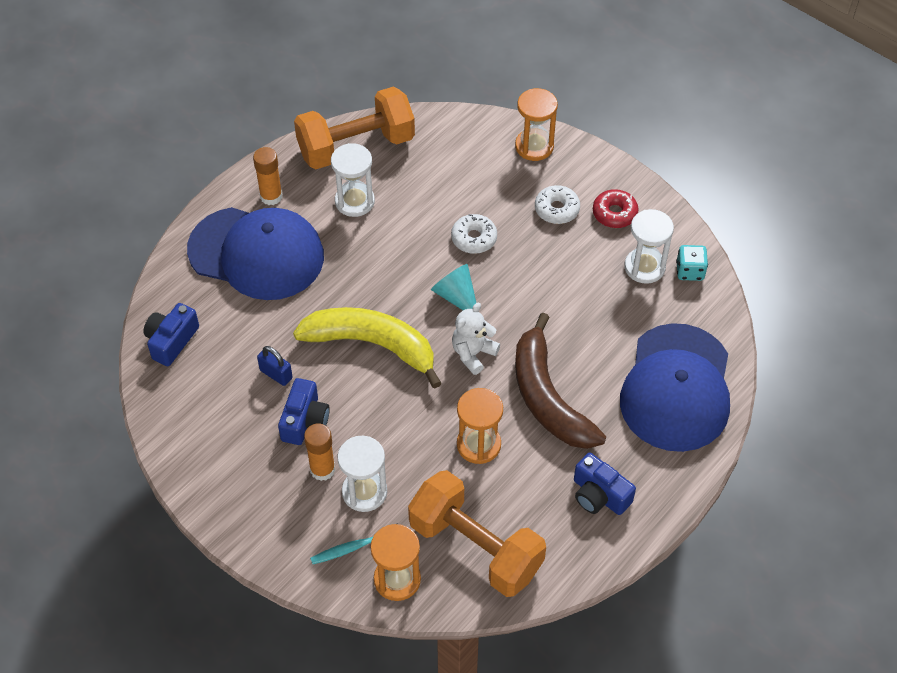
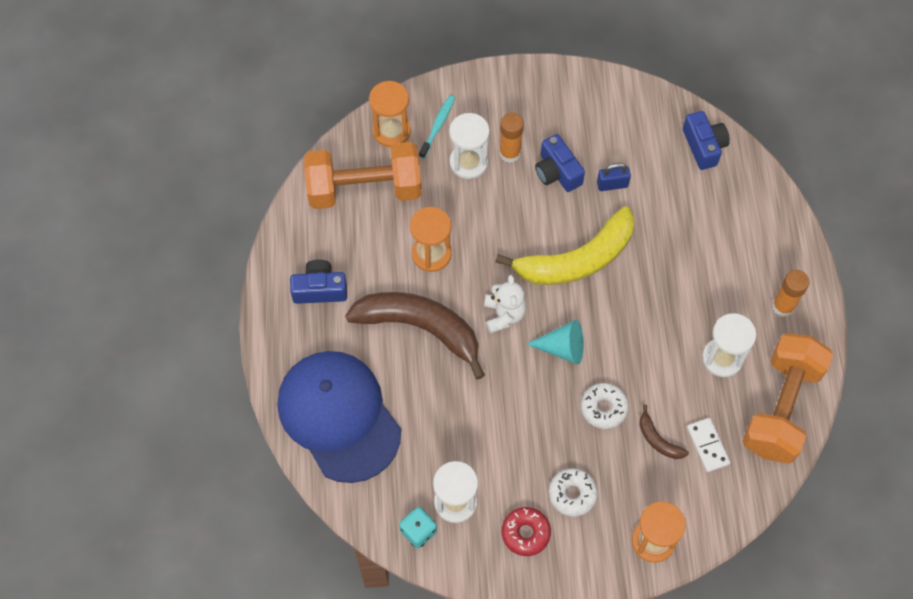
camera: 135 degrees right, 10 degrees up
(256, 253) = (734, 254): blue cap -> none
(432, 165) = (707, 445): none -> white domino
(460, 193) = (658, 440): none -> brown banana

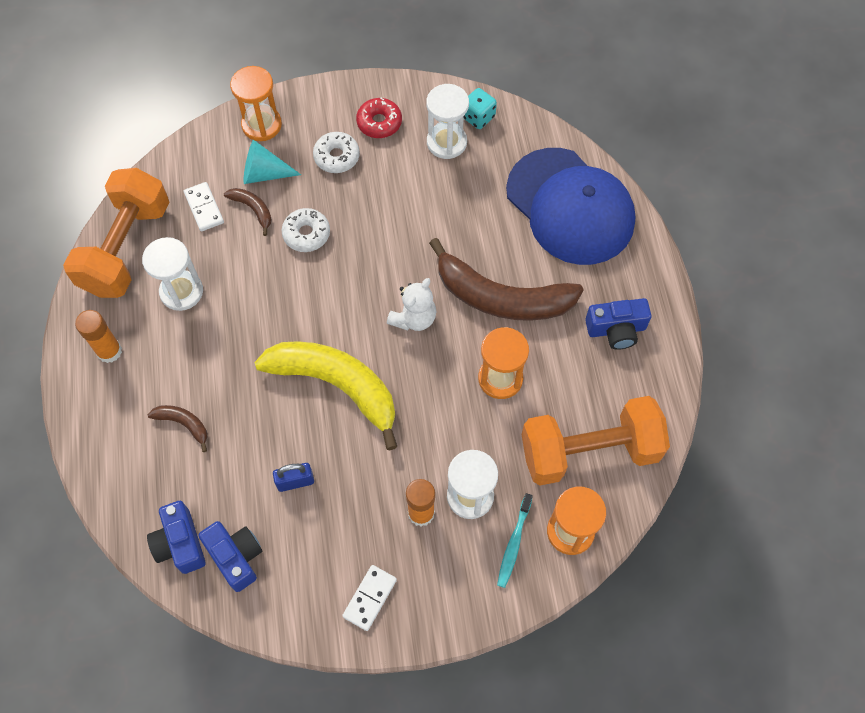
camera: 175 degrees right, 0 degrees up
(504, 315) = (414, 318): white teddy bear -> white teddy bear turned 135 degrees counterclockwise
(554, 98) = (369, 598): none -> white domino
(557, 172) = (362, 492): blue camera -> blue camera (236, 557)
(562, 348) = (350, 289): turquoise cone -> turquoise cone (264, 174)
(577, 259) = (336, 385): yellow banana -> yellow banana turned 60 degrees clockwise
(709, 237) = (183, 424): none -> brown banana

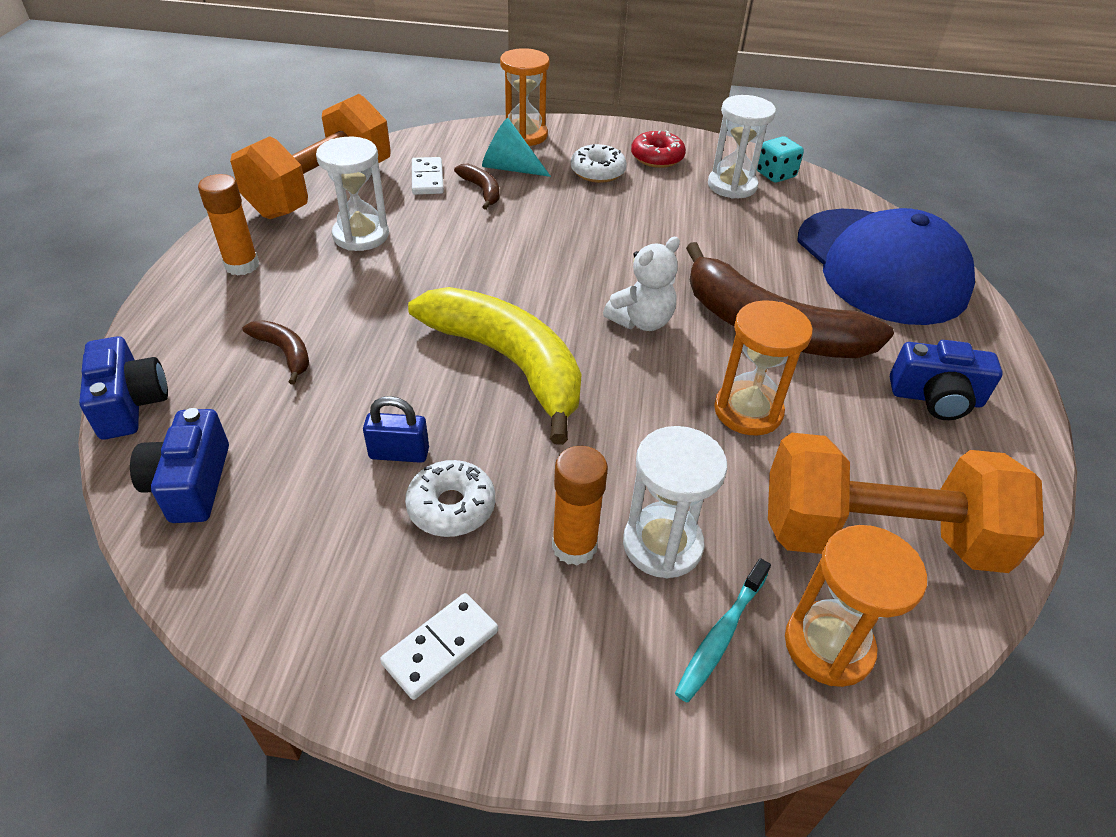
camera: 15 degrees right, 20 degrees down
(236, 557) = (259, 524): blue camera -> blue camera (130, 404)
(306, 234) = (535, 221): white donut -> white donut (451, 507)

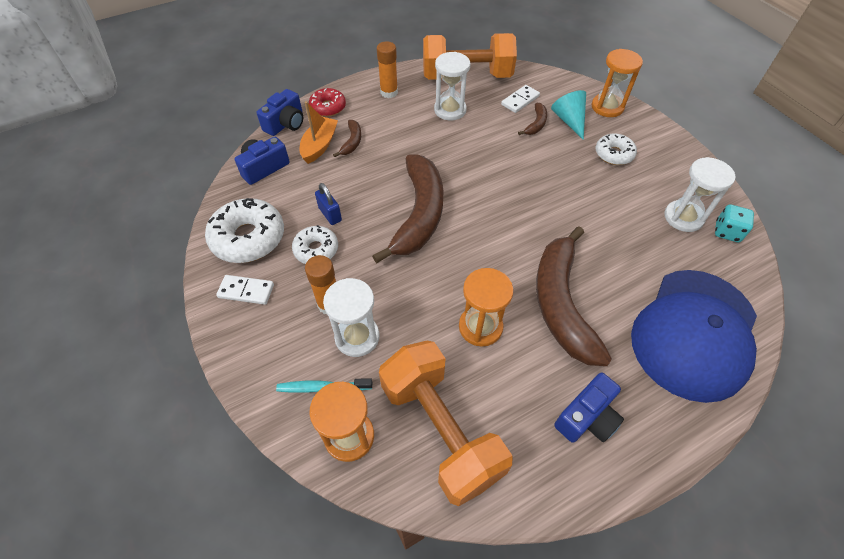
camera: 55 degrees right, 10 degrees up
(240, 390) = (319, 145): none -> orange boat
(325, 585) = (248, 238): none -> white donut
(508, 363) = (419, 214): yellow banana -> brown banana
(641, 321) = (504, 245): white teddy bear -> none
(657, 157) = (664, 169): red donut -> red donut (328, 107)
(935, 398) = (587, 417): blue camera -> blue camera turned 105 degrees counterclockwise

